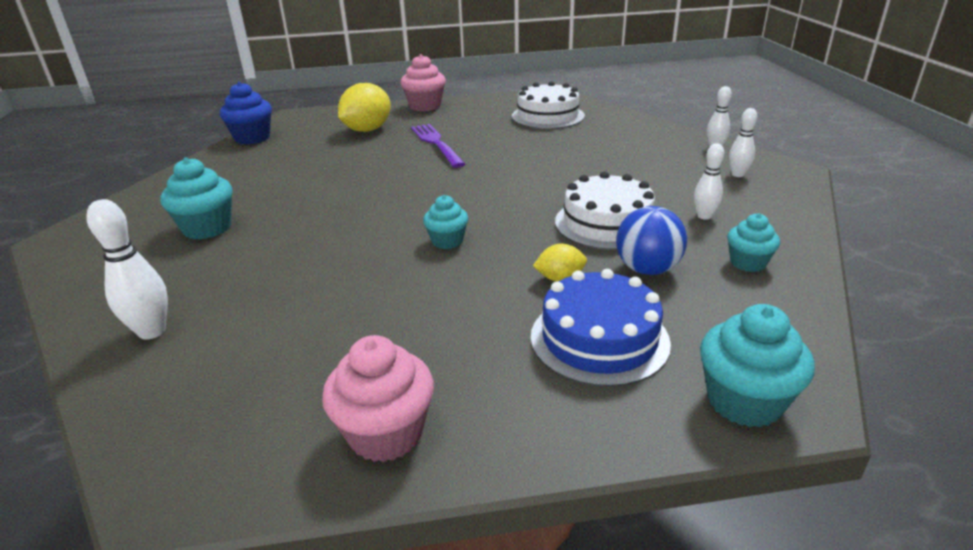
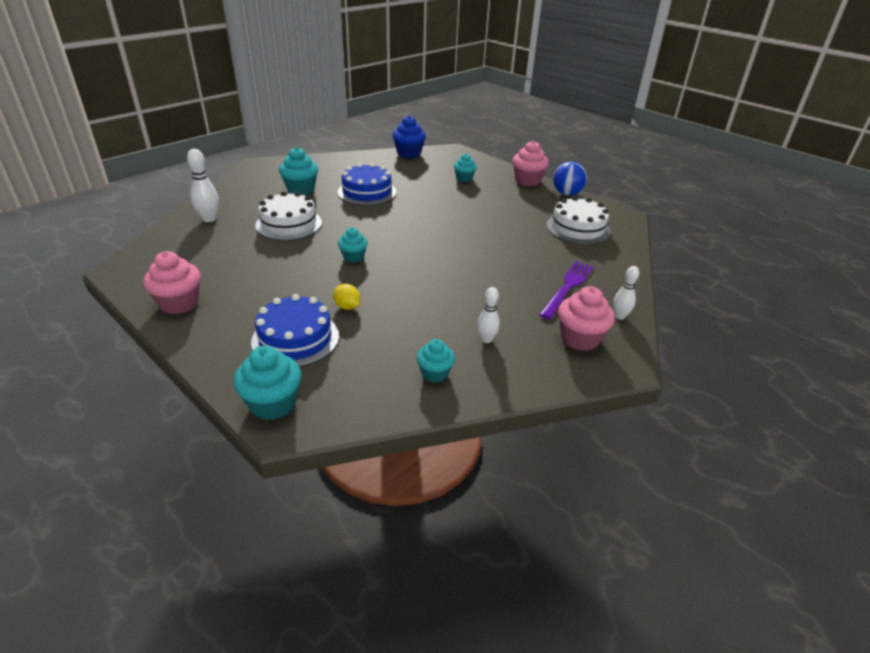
camera: 50 degrees right, 5 degrees up
(299, 187) = (367, 192): none -> blue cake
(367, 130) = (464, 178): yellow lemon -> turquoise cupcake
(436, 143) = (474, 207): purple fork -> purple fork (567, 287)
(607, 223) = (432, 303): white cake -> white cake (289, 224)
(647, 269) = (387, 334): blue ball -> blue ball (567, 193)
(737, 174) = (580, 339): white bowling pin -> pink cupcake

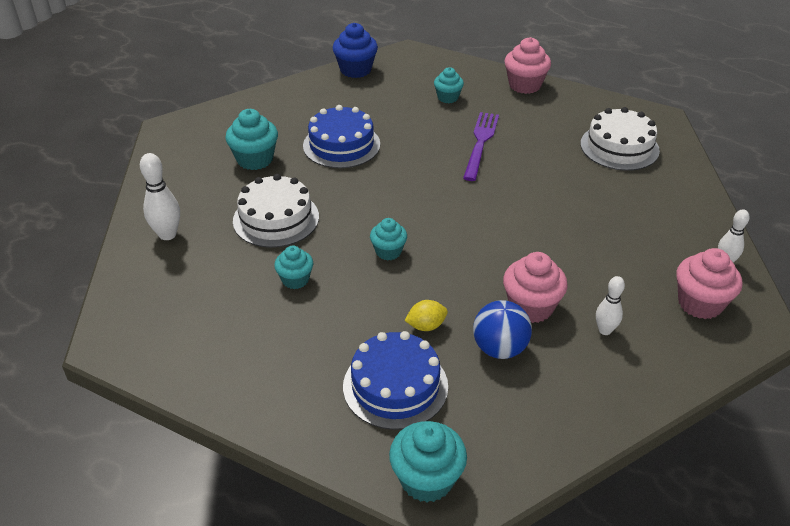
camera: 15 degrees left, 5 degrees up
(179, 303) = (222, 373): pink cupcake -> pink cupcake (531, 307)
(347, 307) = (426, 326): yellow lemon -> yellow lemon turned 45 degrees counterclockwise
(434, 373) = (576, 390): turquoise cupcake -> turquoise cupcake (295, 280)
(567, 193) = (580, 96): blue ball -> blue ball (499, 348)
(567, 287) = (652, 236): purple fork -> purple fork (480, 143)

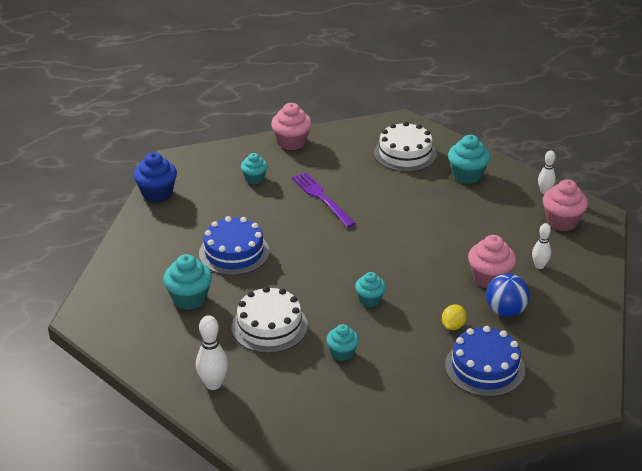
camera: 45 degrees left, 5 degrees down
(426, 479) = (564, 398): turquoise cupcake -> turquoise cupcake (467, 175)

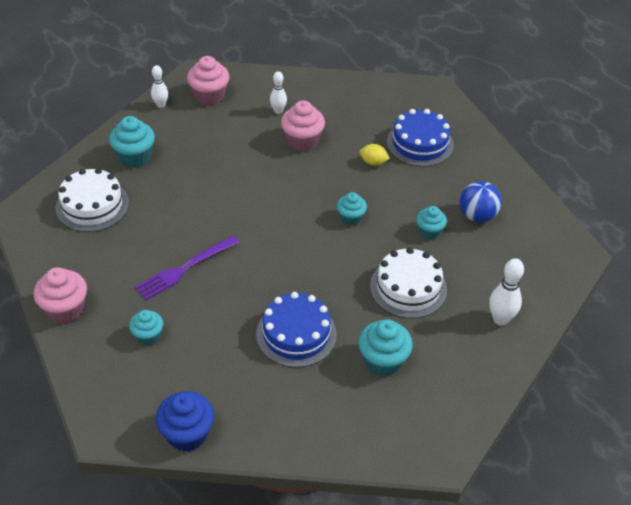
camera: 100 degrees left, 10 degrees up
(505, 311) = (345, 131): blue ball -> blue ball (477, 216)

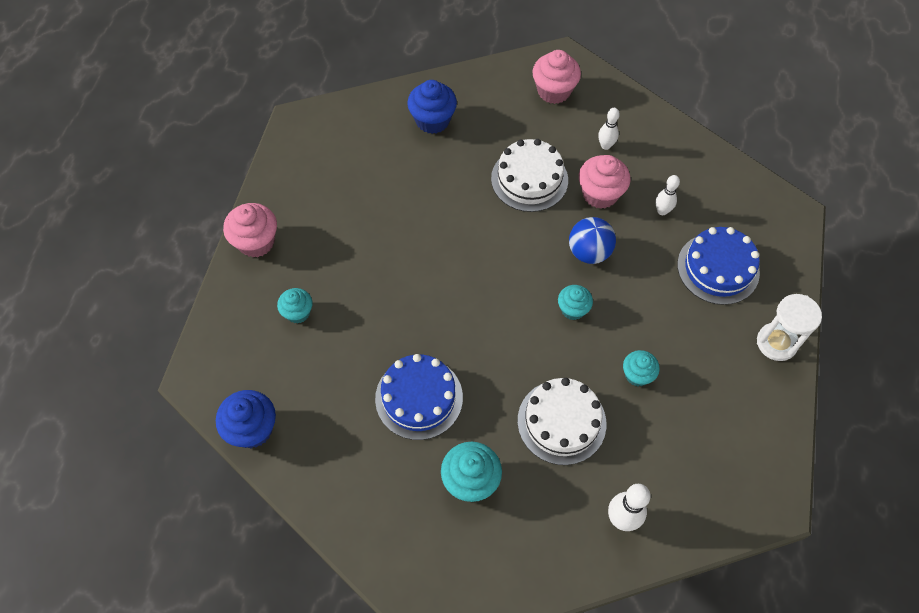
camera: 40 degrees right, 15 degrees up
(92, 205) = (357, 150): white cake -> white cake (529, 179)
(134, 157) = (432, 120): turquoise cupcake -> blue cupcake
(161, 105) = (501, 76): white bowling pin -> white bowling pin (662, 211)
(184, 269) = (380, 265): purple fork -> none
(373, 162) = (649, 261): yellow lemon -> none
(477, 216) = (703, 390): blue ball -> blue ball (589, 252)
(494, 165) = (776, 343): none -> white hourglass

